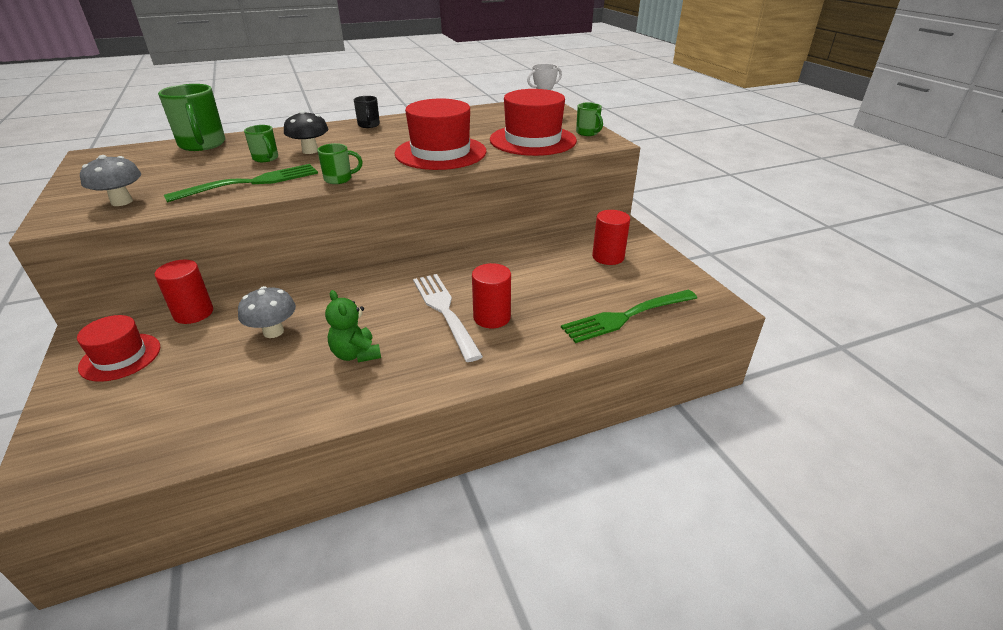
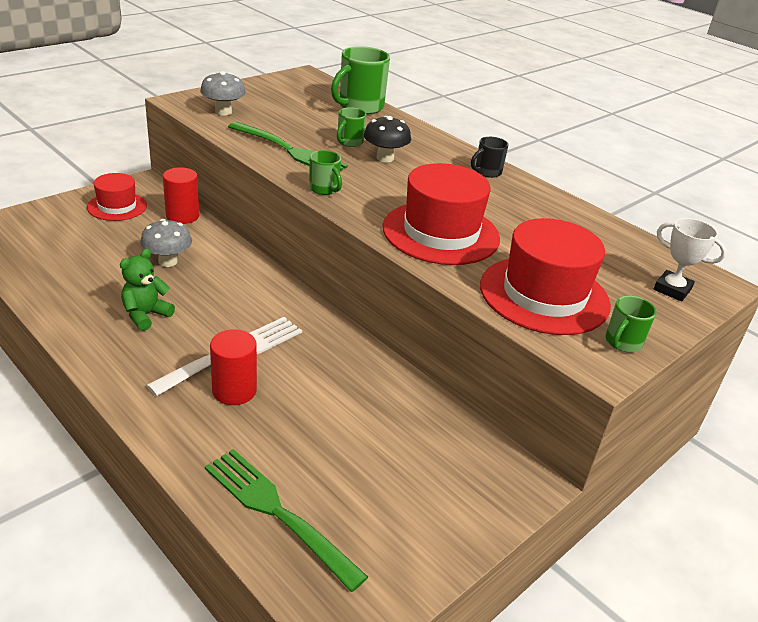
camera: 65 degrees right, 0 degrees up
(608, 257) = (425, 477): red cylinder -> none

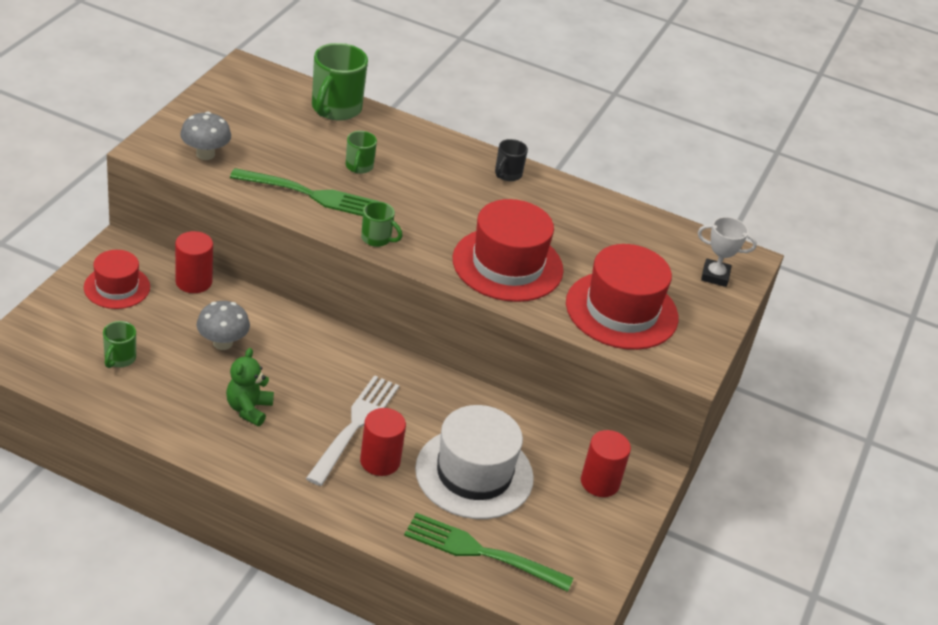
camera: 25 degrees left, 5 degrees up
(325, 428) = (474, 473): none -> white hat
(385, 158) = (405, 180): black mushroom -> none
(463, 477) = (600, 482): none -> red cylinder
(622, 343) = (697, 342): green mug -> green mug (119, 359)

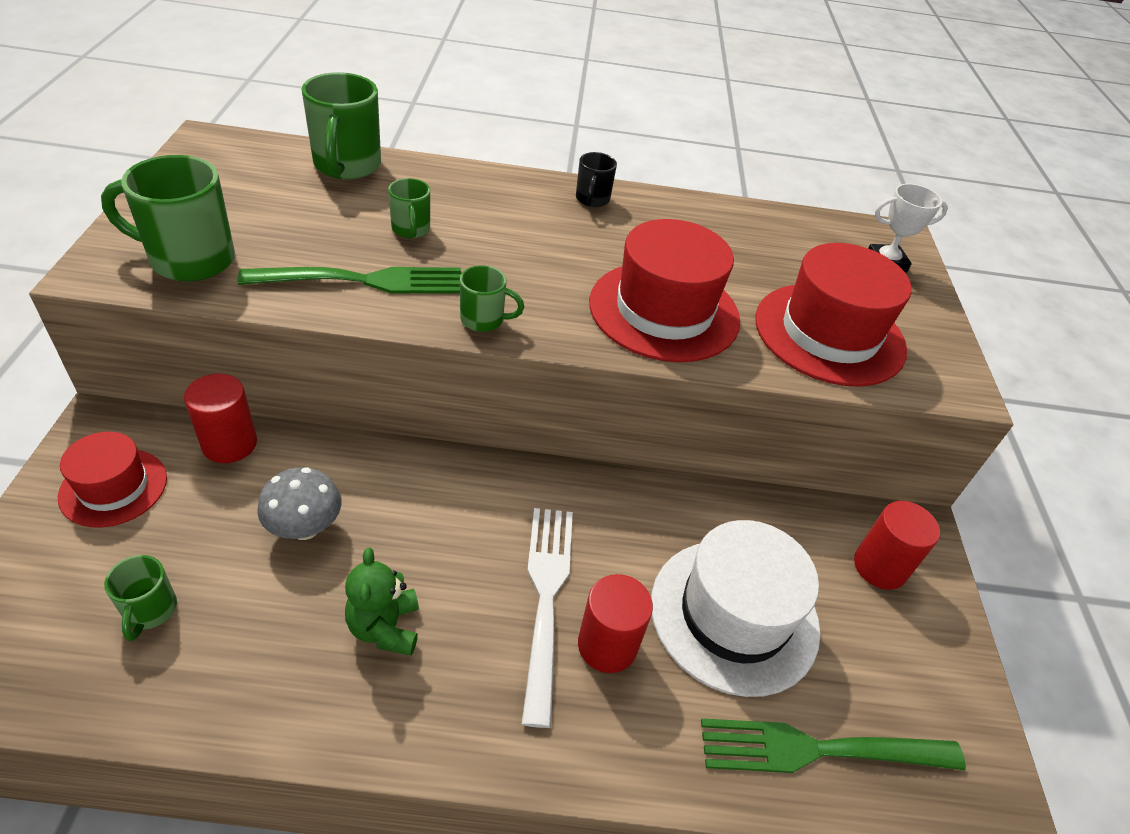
camera: 20 degrees left, 5 degrees up
(205, 154) = (189, 259): grey mushroom -> green mug

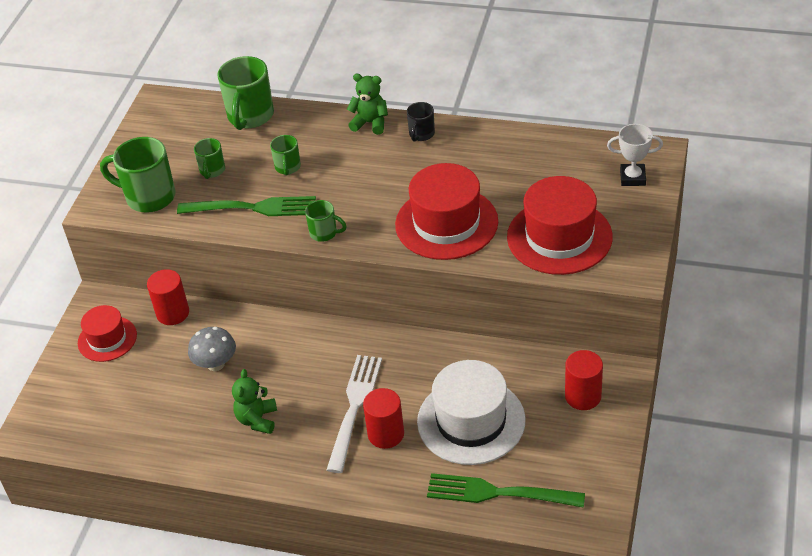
camera: 20 degrees right, 0 degrees up
(150, 611) = (130, 406): green mug -> green mug (212, 171)
(519, 183) = (370, 123): none -> green teddy bear

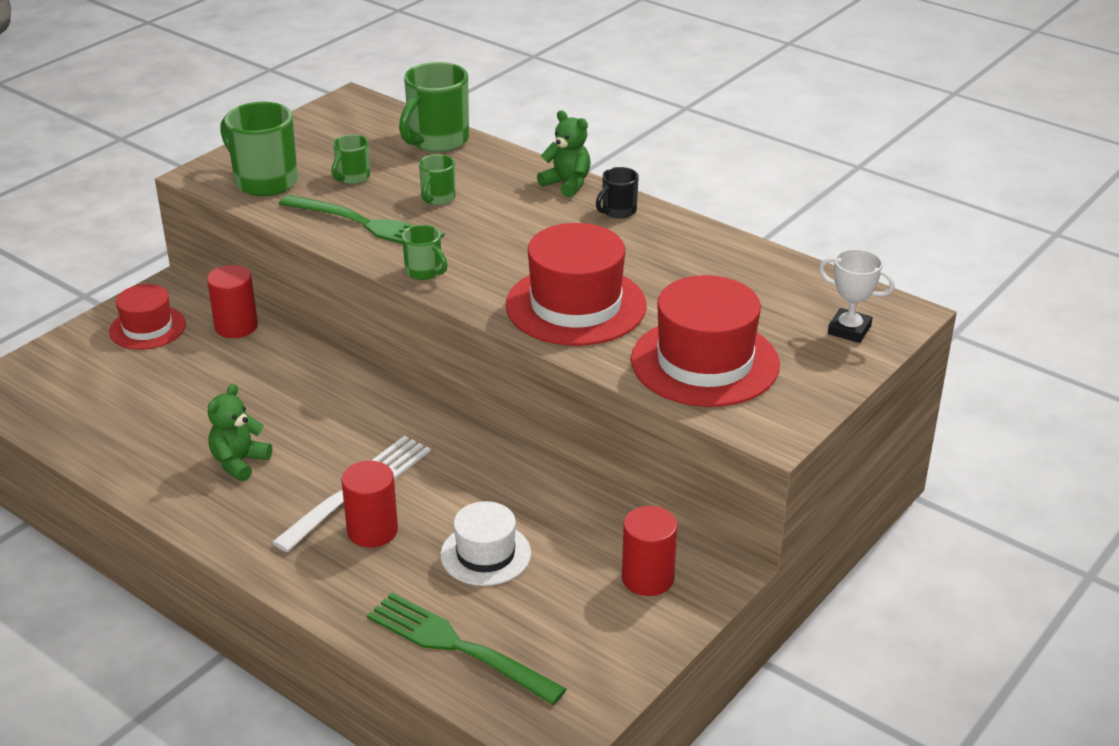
camera: 20 degrees right, 10 degrees down
(216, 364) = (240, 391): grey mushroom -> none
(471, 421) = (485, 554): white hat -> white hat, size x0.59

